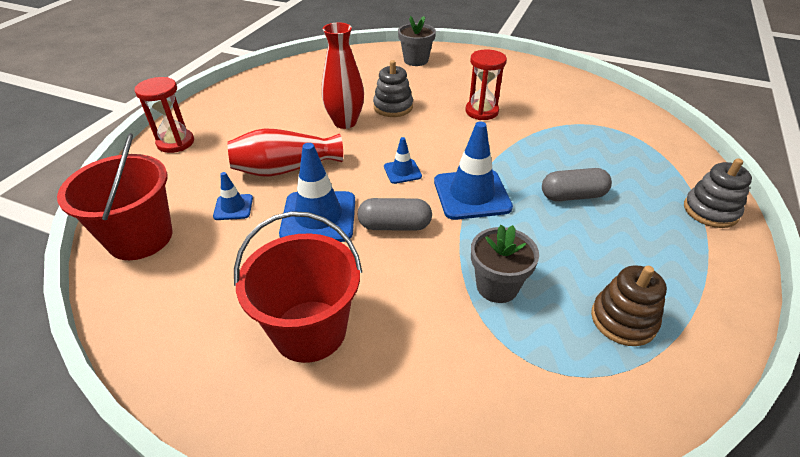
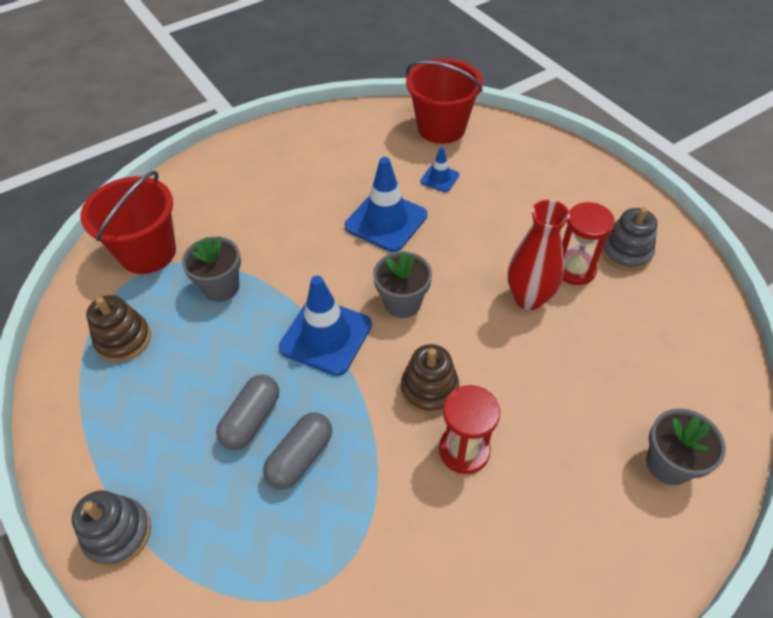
camera: 125 degrees right, 10 degrees up
(175, 142) = (569, 167): red hourglass -> red hourglass (574, 269)
(285, 169) = (471, 223): red vase -> none
(310, 330) = (283, 179): red bucket -> red bucket (148, 252)
(393, 107) = (536, 359): grey stacking toy -> grey stacking toy (626, 252)
(394, 226) = (335, 261): grey capsule -> grey capsule (300, 457)
(402, 171) = (402, 303): blue traffic cone -> grey flower pot
(458, 135) = (429, 389): none -> brown stacking toy

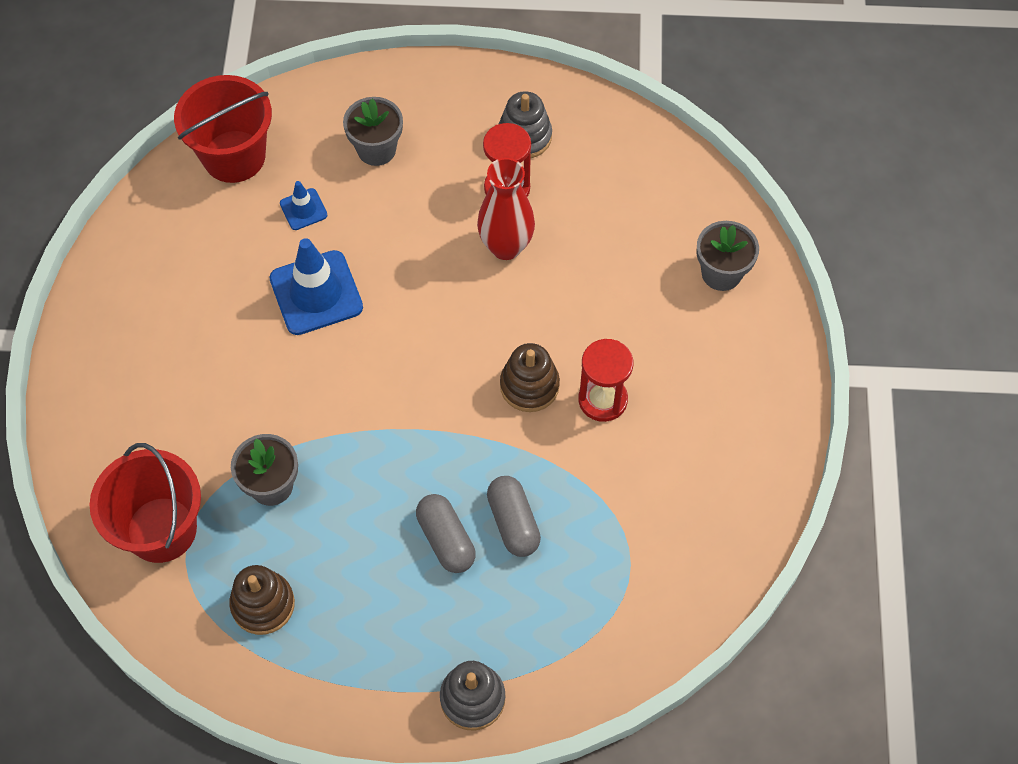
camera: 55 degrees left, 10 degrees up
(326, 336) = (408, 430): blue traffic cone -> none
(402, 303) = (425, 346): grey flower pot -> grey flower pot (376, 149)

